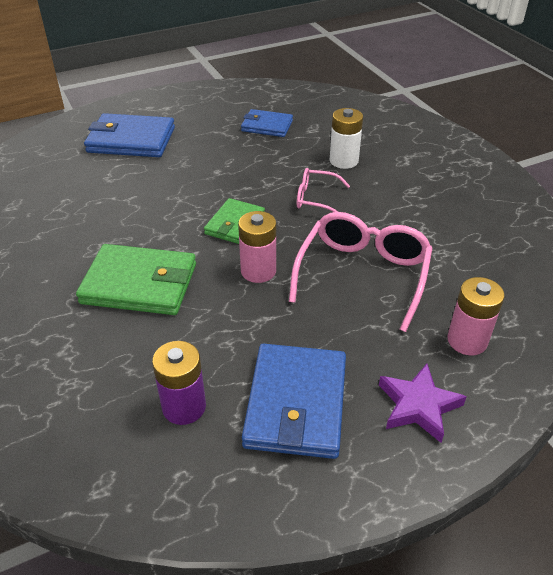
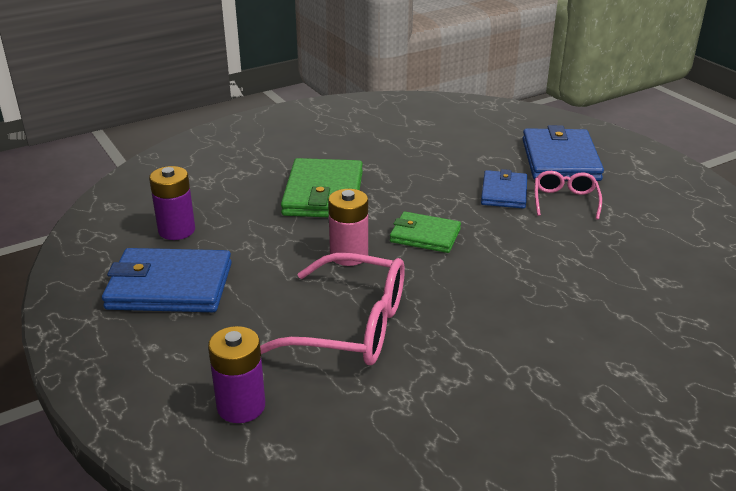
camera: 85 degrees right, 10 degrees down
(267, 126) = (647, 244): blue wallet -> blue wallet (504, 192)
(315, 198) = (492, 288): pink glasses -> pink glasses (565, 200)
(344, 161) = (592, 310): white battery -> none
(418, 405) = (153, 362): purple star -> none
(467, 340) = (241, 406): pink battery -> purple battery

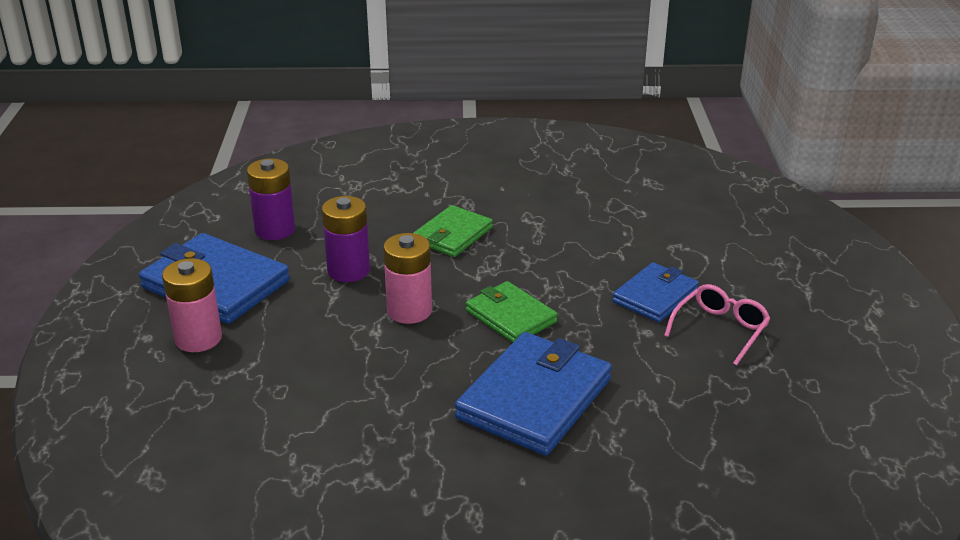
camera: 30 degrees right, 0 degrees up
(200, 331) = (198, 338): none -> pink battery
(241, 406) = (162, 423): purple battery -> purple battery (348, 270)
(323, 194) = (452, 235): green wallet -> green wallet, size x0.61
(352, 326) = (335, 386): pink glasses -> none
(560, 159) = (772, 277): blue wallet -> blue wallet (534, 398)

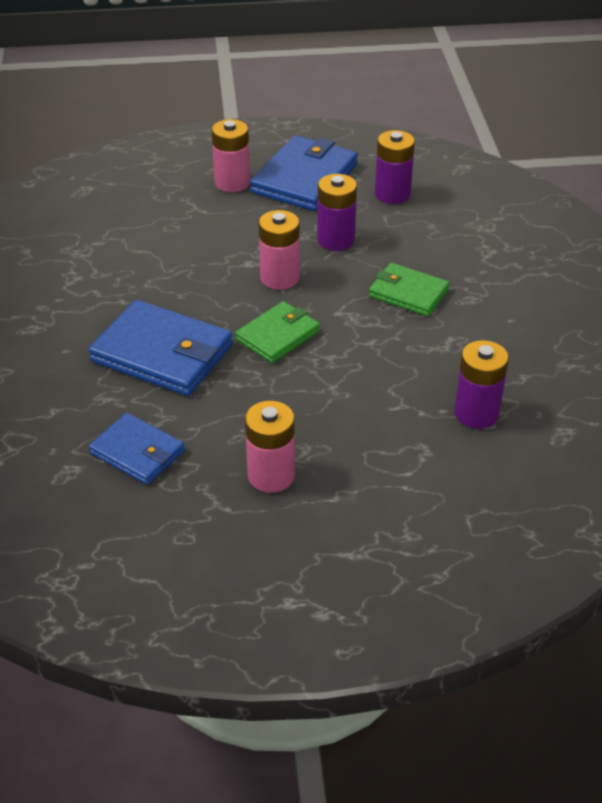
camera: 85 degrees right, 10 degrees up
(628, 217) = (476, 413): none -> purple battery
(655, 296) = (324, 430): blue wallet -> blue wallet (137, 452)
(720, 329) = (271, 475): pink glasses -> pink battery

